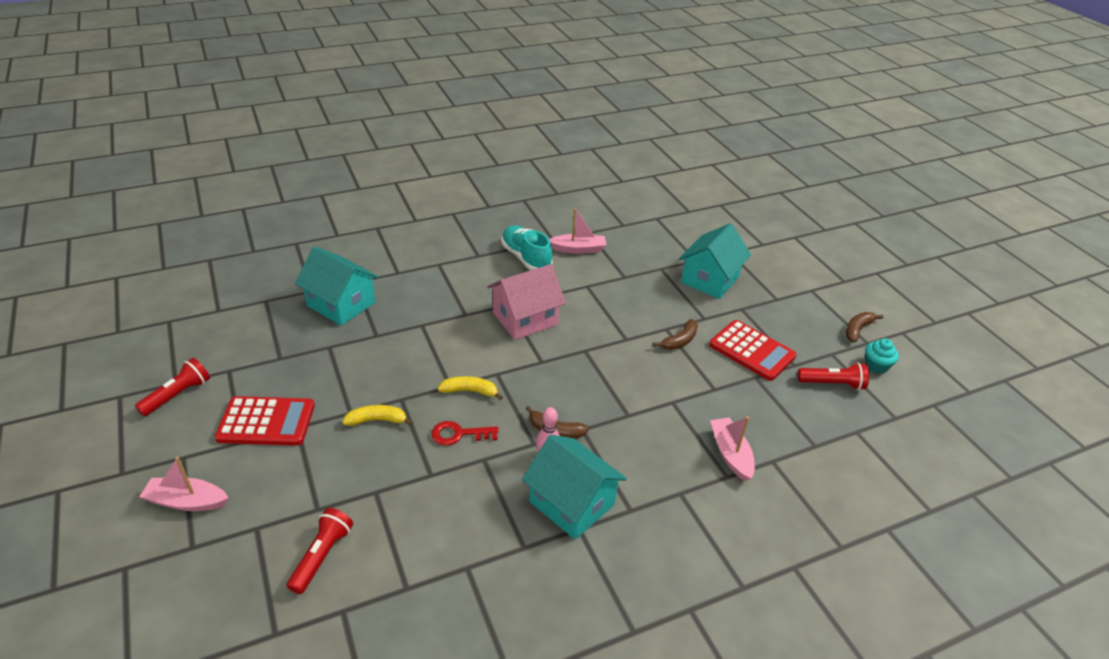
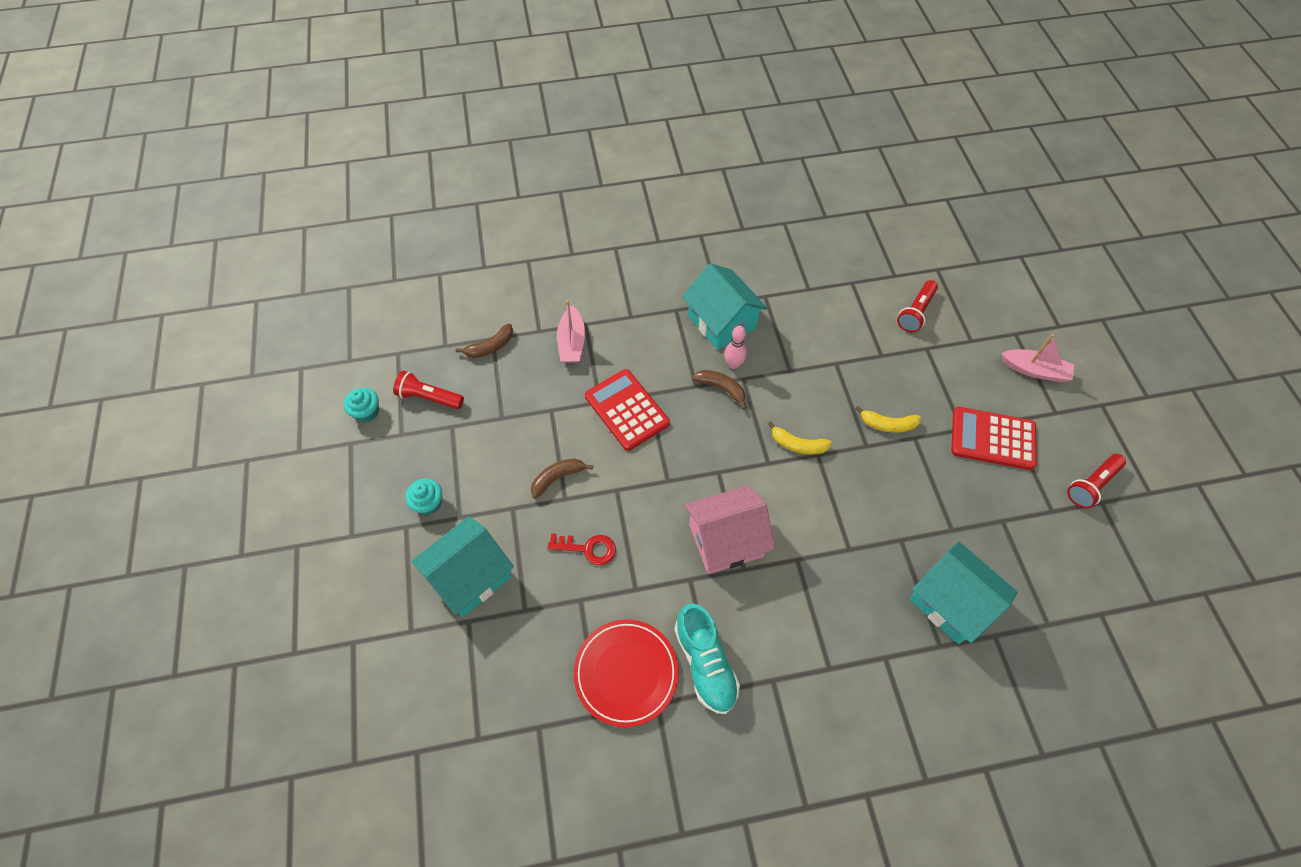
camera: 165 degrees left, 20 degrees up
(459, 434) = (810, 398): red key -> red key (587, 548)
(578, 249) = (626, 673): pink boat -> red plate
(751, 351) = (485, 451): red calculator -> red calculator (627, 410)
(771, 313) = (428, 503): none -> turquoise cupcake
(857, 329) = (346, 463): brown banana -> brown banana (490, 347)

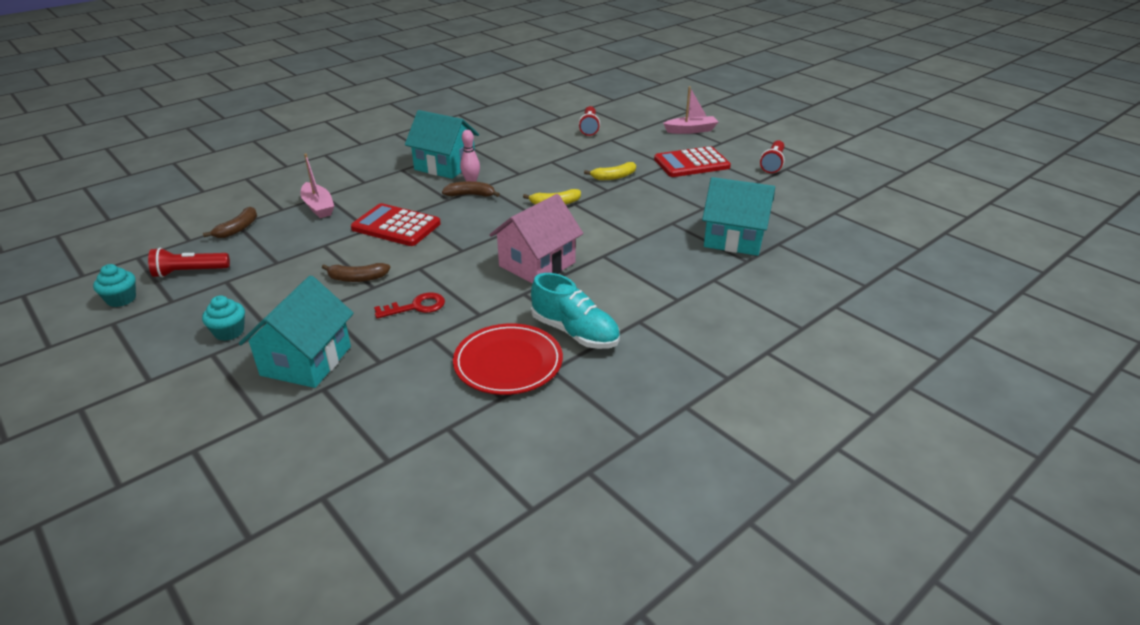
camera: 30 degrees left, 25 degrees down
(557, 478) = (357, 278): brown banana -> brown banana turned 120 degrees counterclockwise

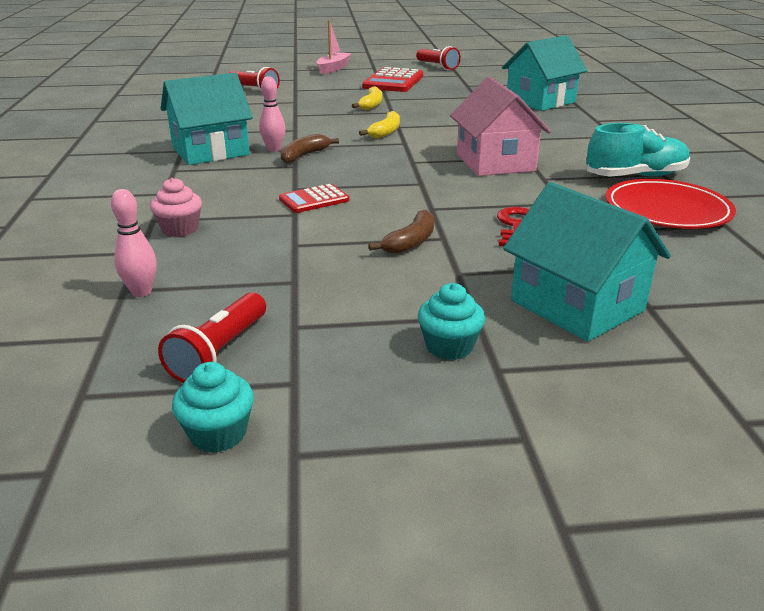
camera: 55 degrees left, 5 degrees down
(238, 229) = (141, 292): brown banana -> pink bowling pin
(318, 207) = (180, 229): pink boat -> pink cupcake
(396, 226) = (314, 200): red calculator -> red calculator, size x0.57

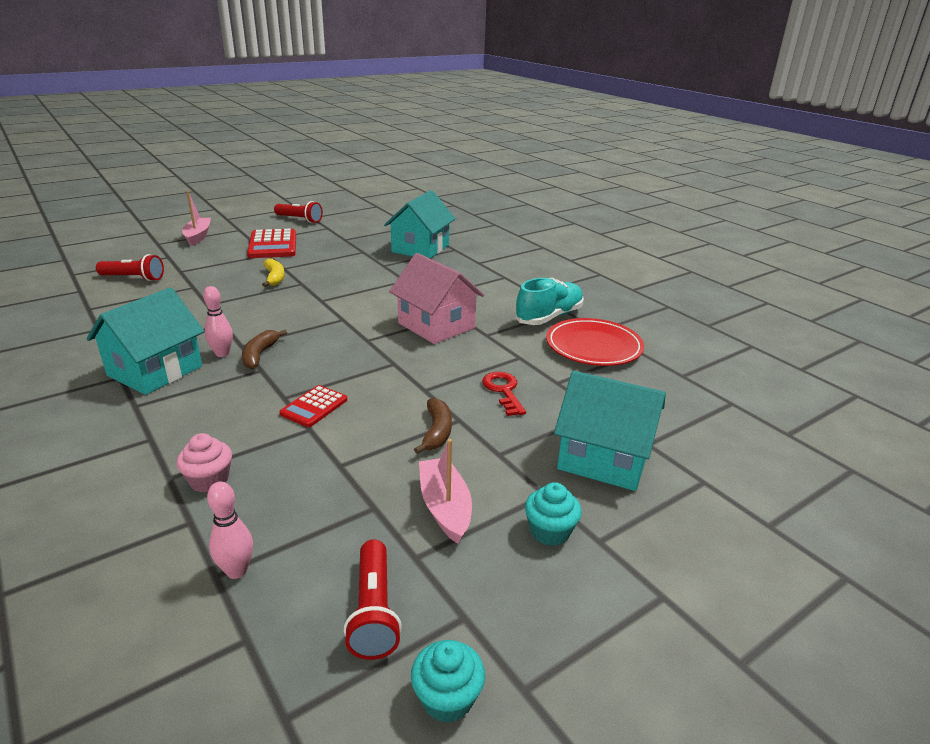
camera: 30 degrees left, 0 degrees up
(360, 299) = (445, 507): none -> pink boat
(385, 132) = (315, 309): yellow banana -> none

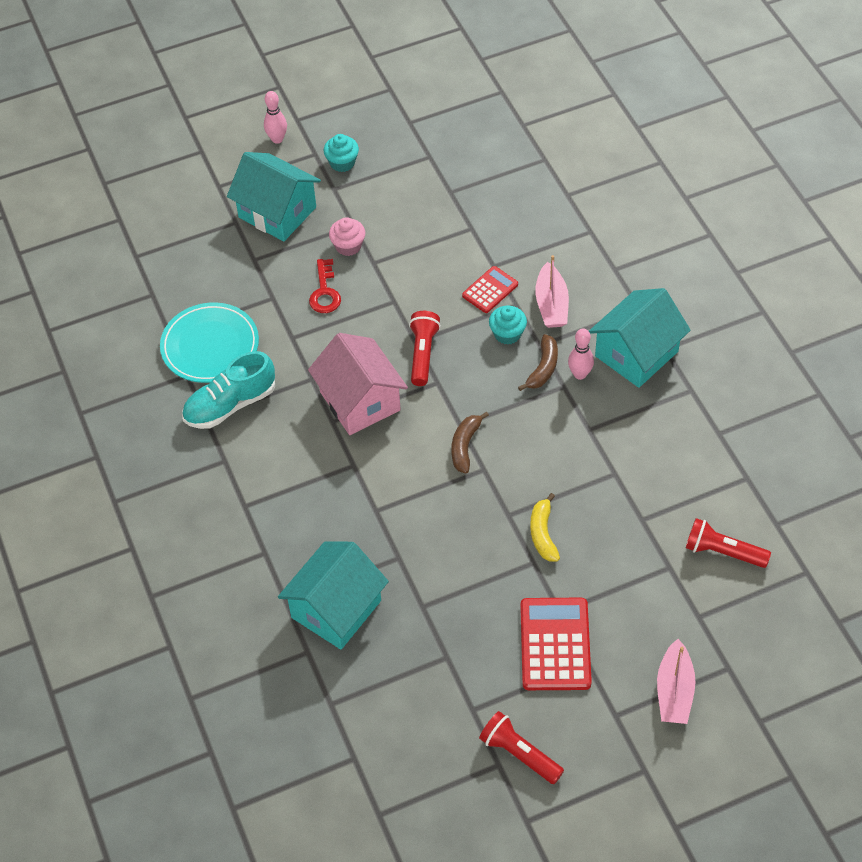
camera: 165 degrees left, 25 degrees up
(209, 480) = (561, 225): pink cupcake -> pink cupcake (348, 246)
(236, 571) = (533, 160): pink bowling pin -> pink bowling pin (277, 139)
(373, 611) = (457, 130): red flashlight -> red flashlight (423, 354)
(436, 432) = (394, 251): brown banana -> brown banana (465, 446)
(445, 507) = (403, 186): pink boat -> pink boat (551, 304)
(447, 698) = (426, 90): turquoise cupcake -> turquoise cupcake (507, 334)
(593, 346) = (210, 346): red plate -> turquoise plate

